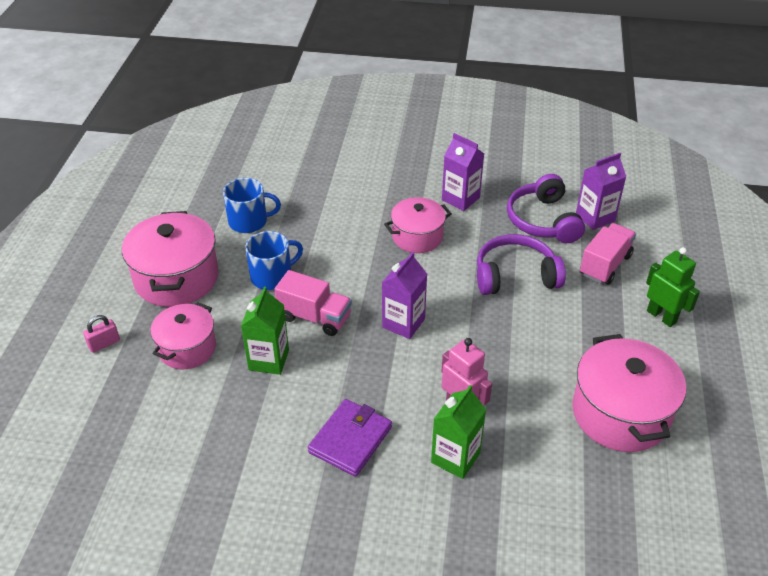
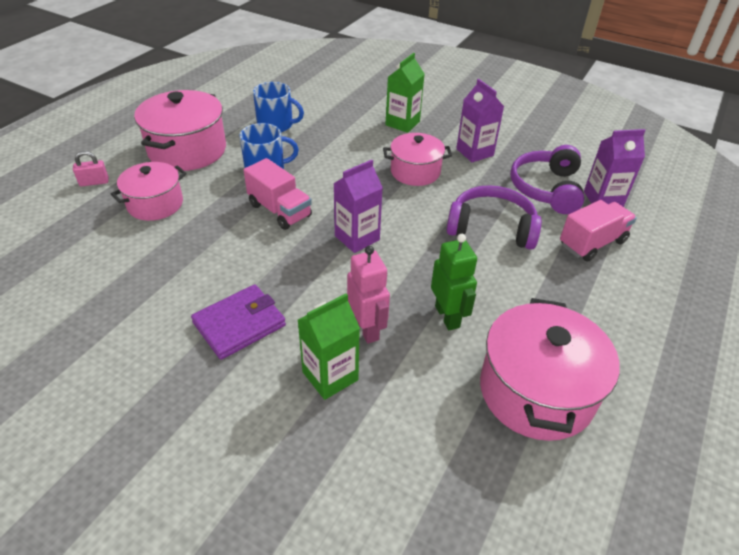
camera: 20 degrees right, 0 degrees up
(269, 360) = (215, 233): green carton -> green carton (402, 123)
(661, 316) = (633, 308): green robot -> green robot (447, 316)

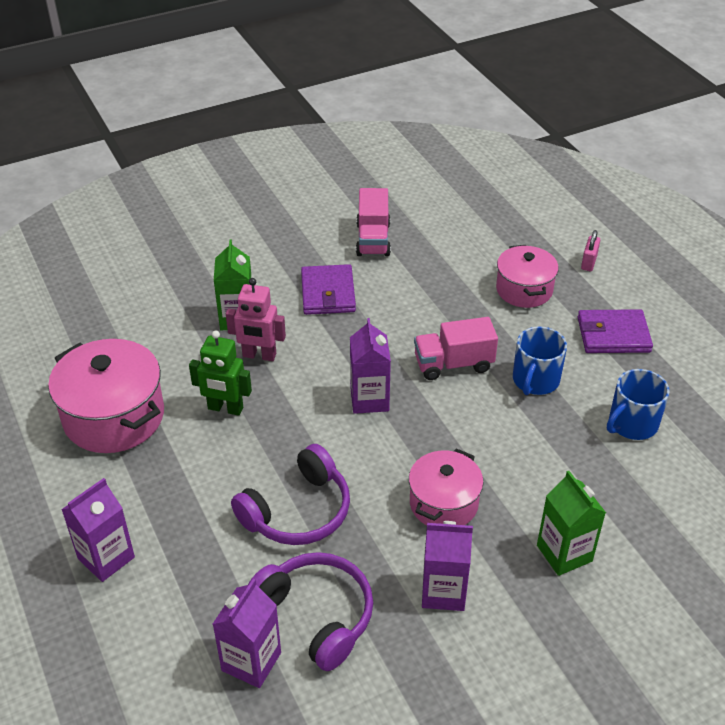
camera: 125 degrees right, 0 degrees up
(187, 150) = (613, 335): pink pot -> purple wallet
(592, 243) = (202, 584): pink truck -> pink truck (373, 239)
(640, 302) = (106, 558): none -> purple carton

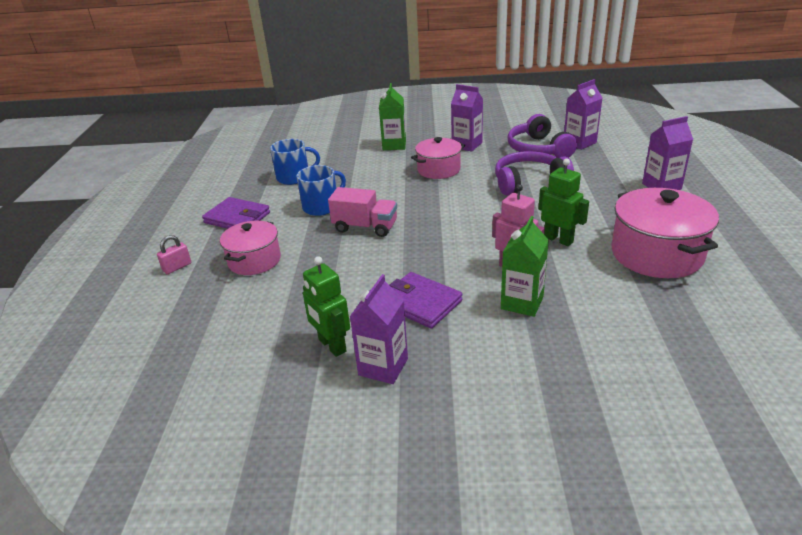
camera: 150 degrees left, 10 degrees down
(328, 293) = (420, 303): purple wallet -> purple wallet turned 75 degrees counterclockwise
(369, 399) = (444, 221): purple carton -> purple carton (383, 367)
(373, 239) = (332, 345): pink truck -> green robot

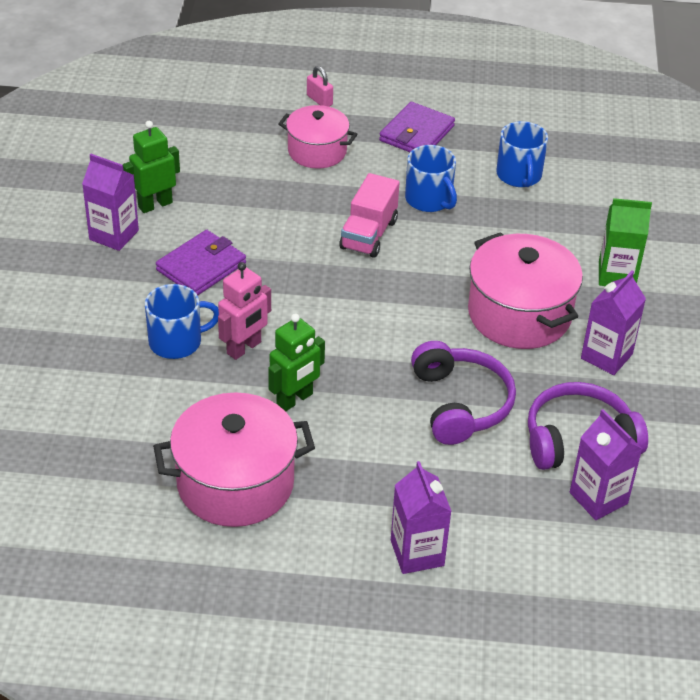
camera: 90 degrees right, 10 degrees up
(439, 170) = (519, 314): pink pot -> pink pot, size x1.57
(522, 303) = (177, 342): green carton -> blue mug

